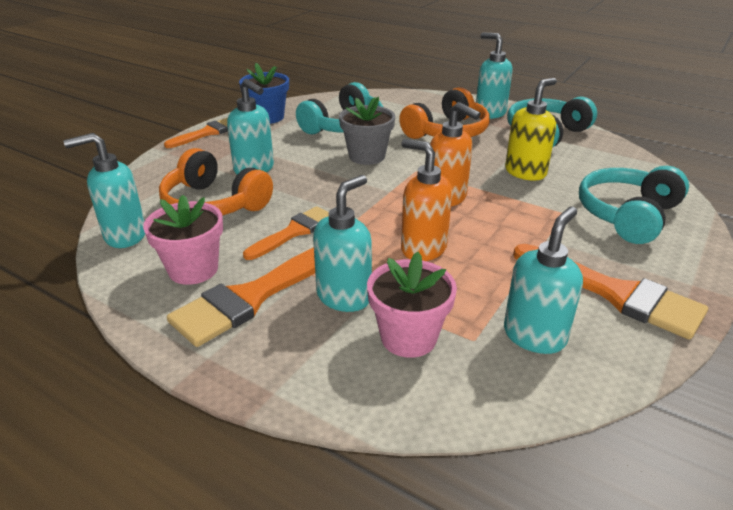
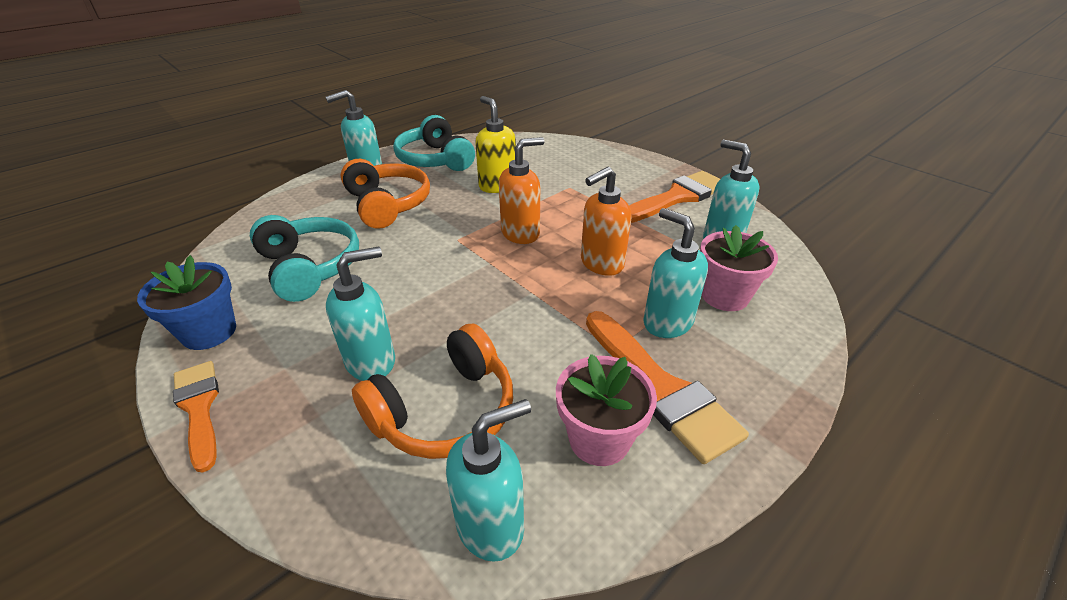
camera: 75 degrees left, 5 degrees up
(124, 236) = (491, 525): turquoise soap dispenser -> turquoise soap dispenser turned 120 degrees counterclockwise
(294, 232) = (544, 342): orange brush -> none
(367, 156) = (403, 264): grey flower pot -> none
(627, 215) = (583, 165): turquoise headphones -> none

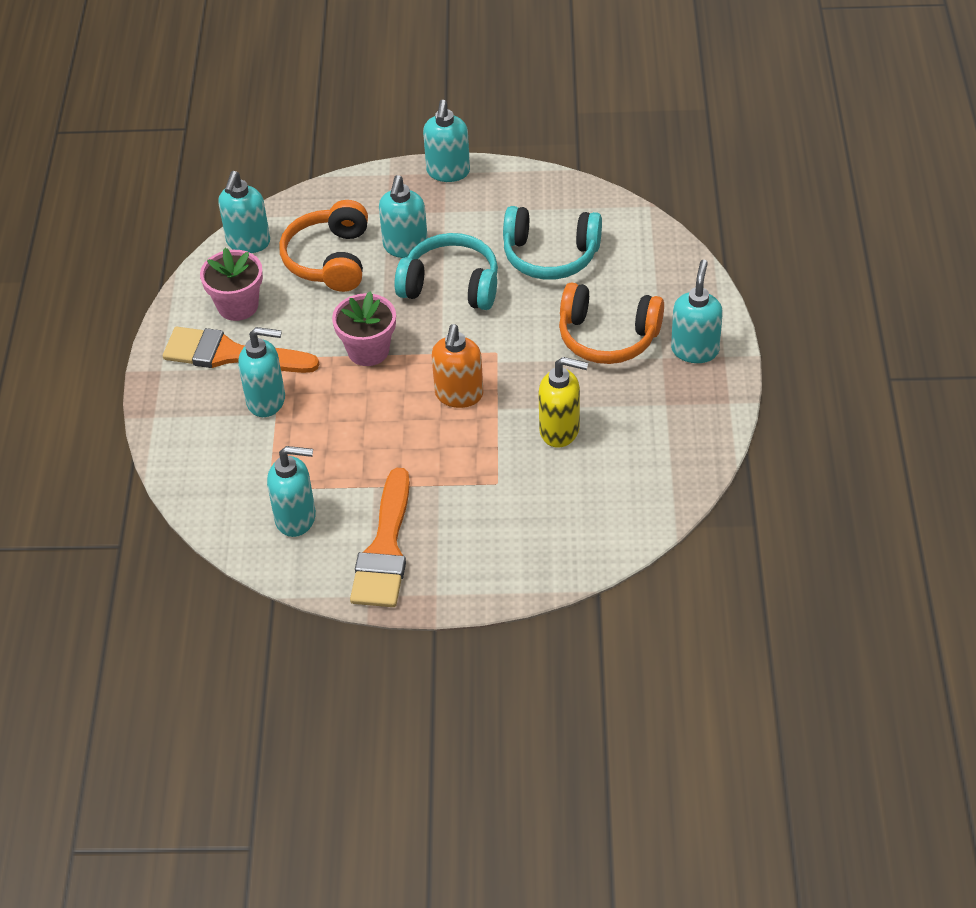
camera: 135 degrees right, 10 degrees up
(199, 408) = (448, 172): orange brush -> turquoise soap dispenser
(209, 332) = (521, 190): blue flower pot -> none
(435, 159) = (675, 416): turquoise headphones -> turquoise headphones (451, 285)
(601, 264) = (362, 415): orange soap dispenser -> none
(724, 296) = (247, 454): pink flower pot -> pink flower pot (368, 350)

